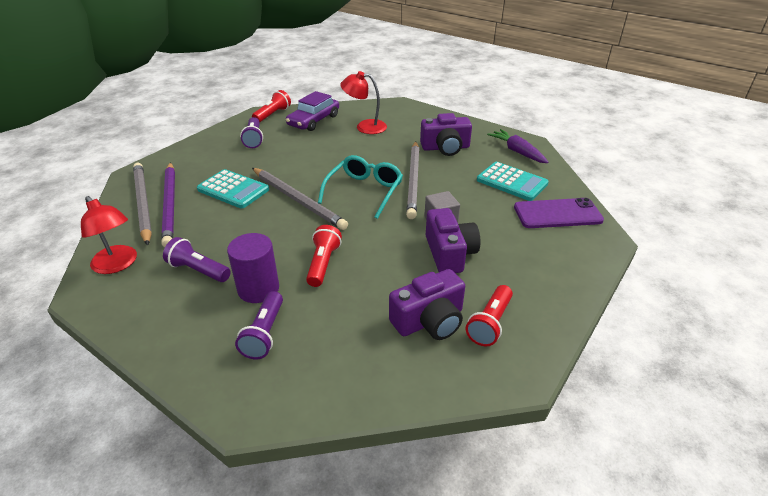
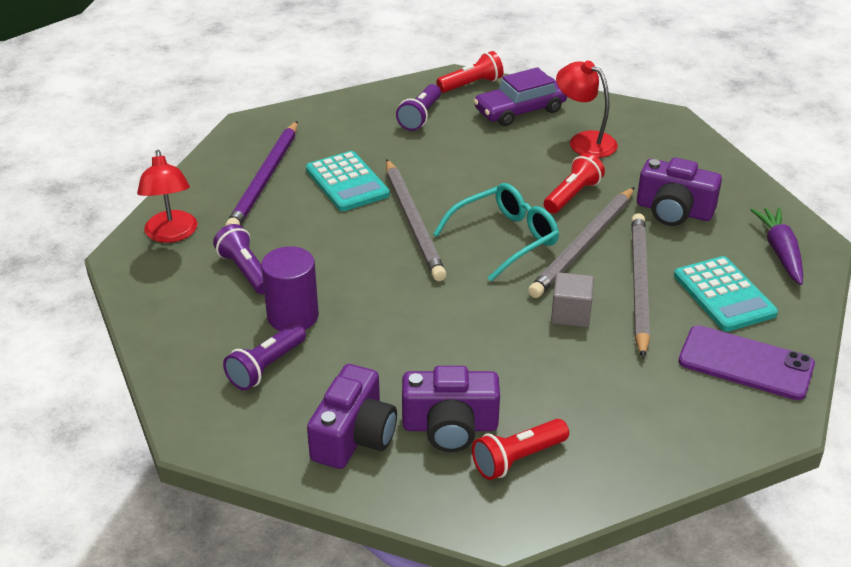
camera: 30 degrees right, 0 degrees up
(143, 204) = (237, 168): grey pencil -> grey pencil (639, 285)
(323, 264) = (383, 314): red flashlight -> red flashlight (572, 195)
(449, 253) = (544, 359): purple camera -> purple camera (354, 436)

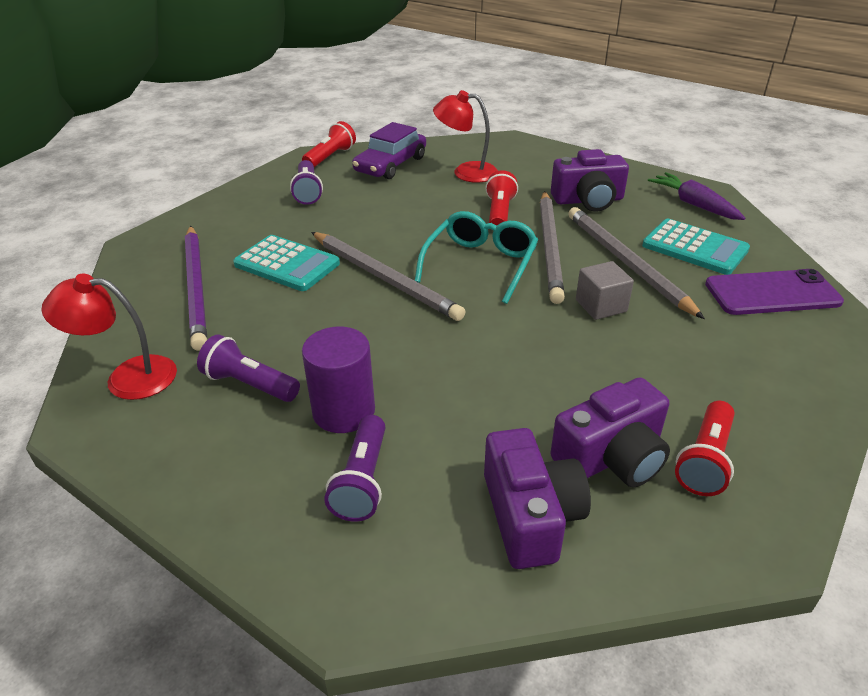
camera: 30 degrees left, 0 degrees up
(171, 234) = (127, 377): red lamp -> red lamp turned 135 degrees clockwise

